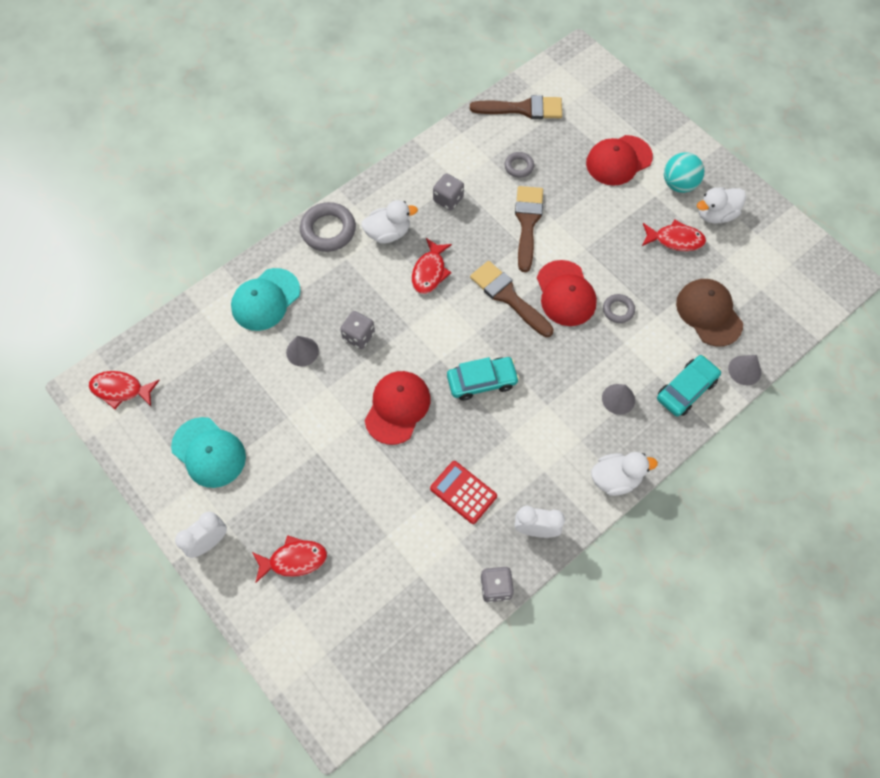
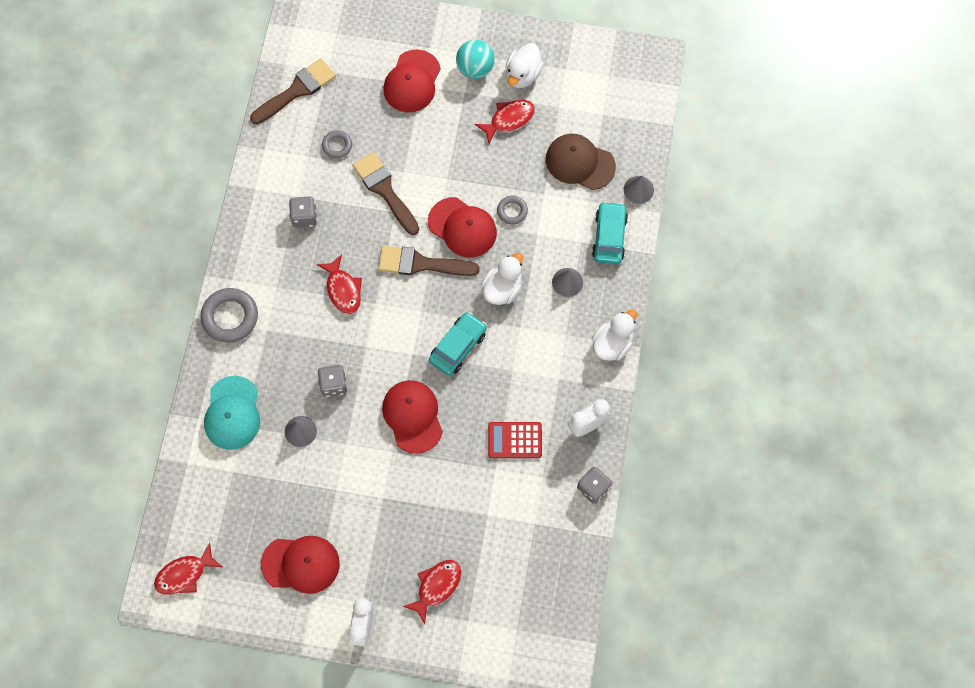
camera: 40 degrees left, 5 degrees up
(209, 452) = (301, 564): turquoise cap -> red cap
(388, 233) = (281, 282): white duck -> white duck (502, 289)

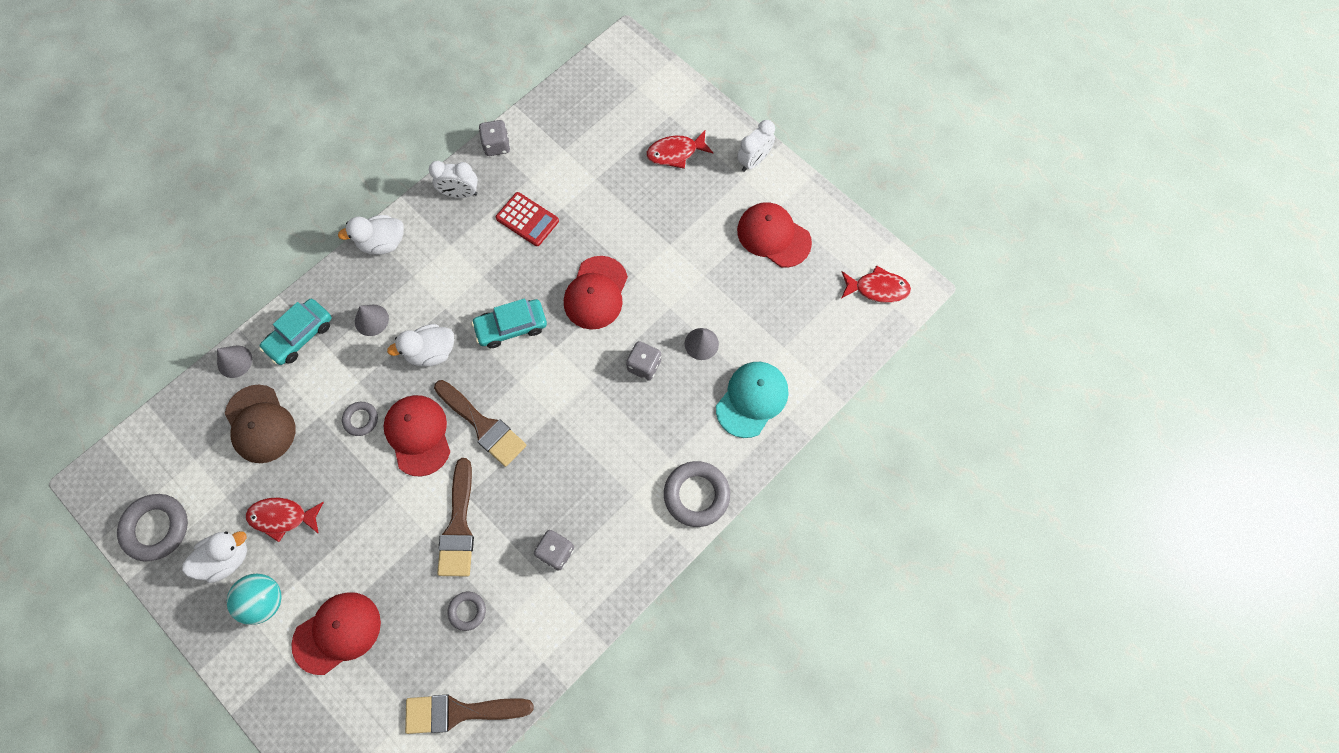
camera: 145 degrees left, 0 degrees up
(343, 290) = (572, 449): red fish -> none
(586, 61) = (156, 528): none -> grey ring

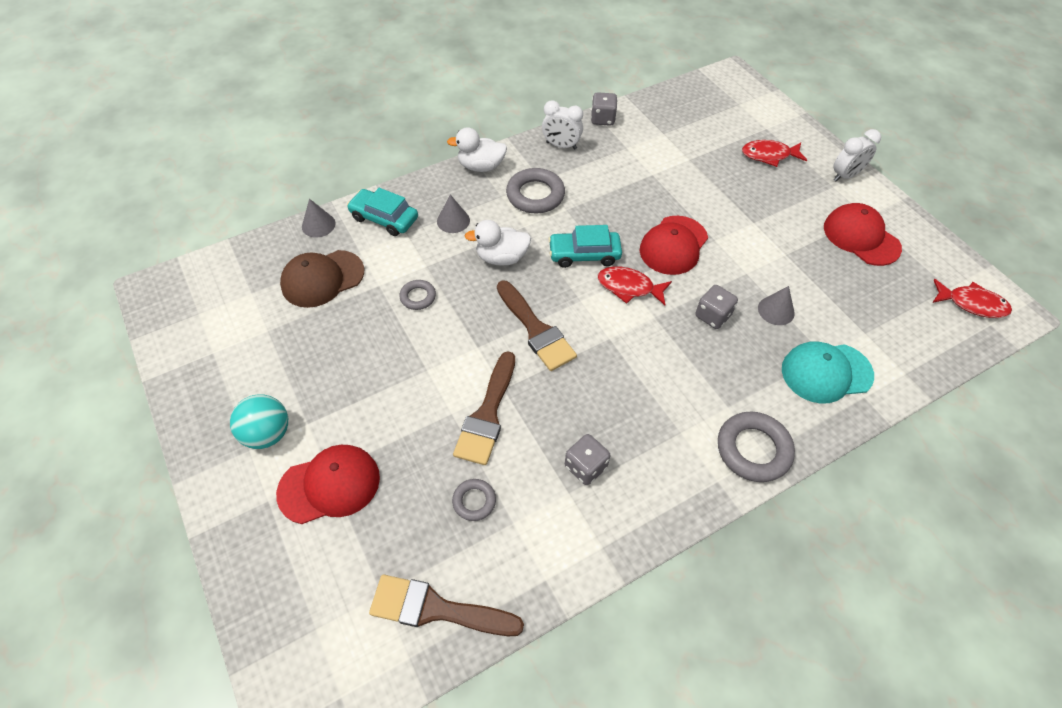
camera: 15 degrees right, 15 degrees down
(156, 528) = (192, 341): grey ring -> grey ring (535, 195)
(227, 558) = (246, 384): white duck -> none
(260, 424) = (322, 279): brown cap -> brown cap turned 75 degrees clockwise
(282, 517) = (314, 362): red fish -> red fish (629, 287)
(300, 335) = (384, 218): turquoise car -> turquoise car turned 60 degrees clockwise
(418, 435) = (469, 323): red cap -> none
(527, 219) = (618, 176): red calculator -> none
(752, 399) = (826, 372): turquoise cap -> turquoise cap turned 150 degrees counterclockwise

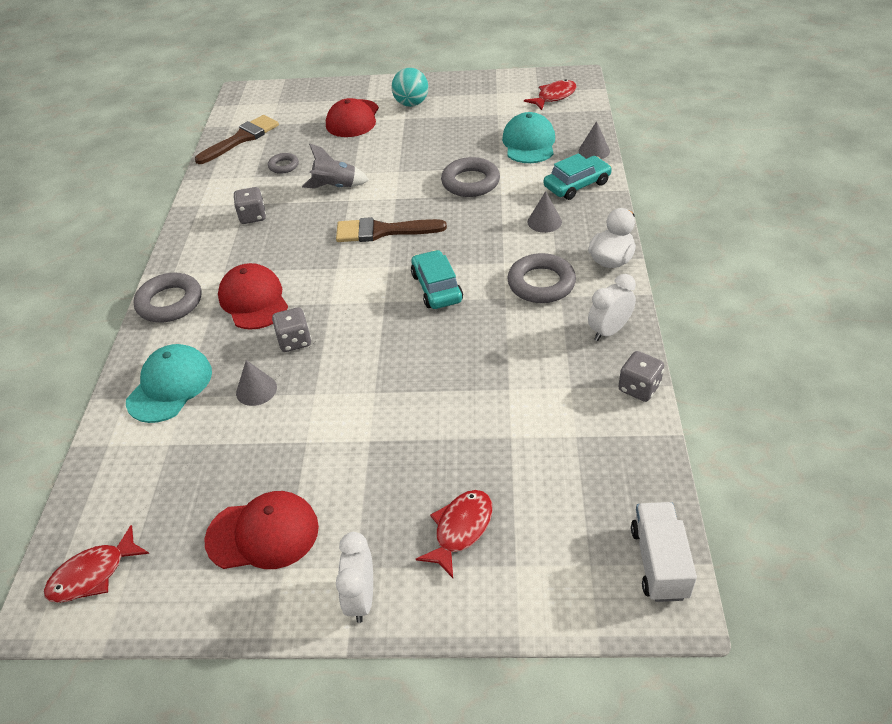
camera: 125 degrees right, 10 degrees down
(322, 279) = (529, 143): brown cap -> turquoise cap
(418, 297) = (470, 182): grey ring -> grey ring, size x1.81
(487, 414) = (335, 187): brown brush -> grey rocket
(501, 258) = (475, 236): white duck -> none
(584, 254) = (436, 288): turquoise car -> turquoise car turned 45 degrees counterclockwise
(629, 287) = (374, 301): red fish -> red fish (554, 96)
(673, 245) = (395, 355): red cap -> red cap (253, 300)
(714, 83) = (659, 562): none -> white truck

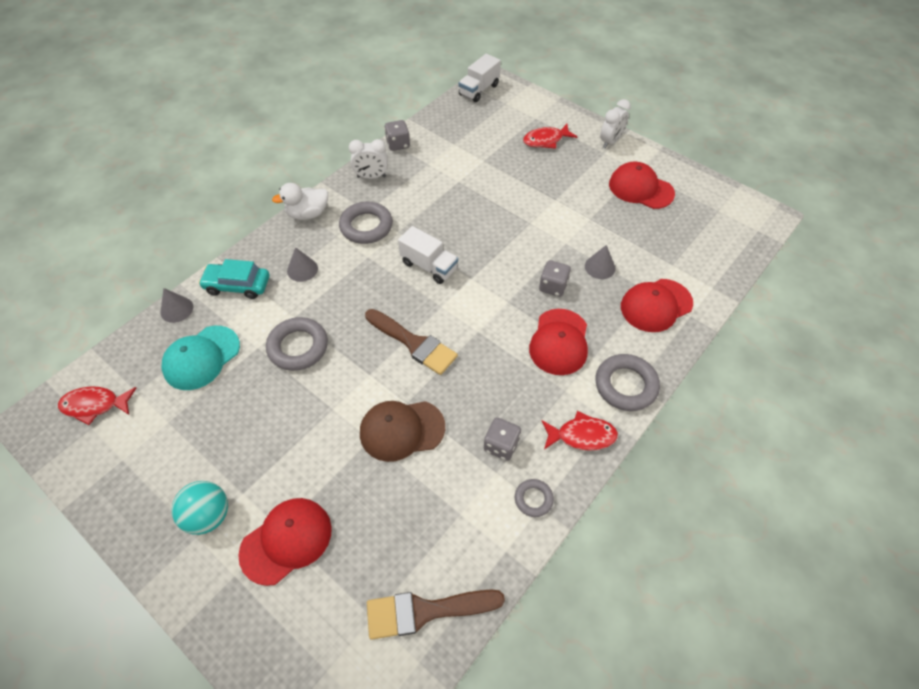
camera: 145 degrees left, 10 degrees up
(93, 574) = (739, 218): red fish -> red fish (582, 436)
(170, 386) = (656, 305): turquoise cap -> red cap
(283, 166) = (420, 508): grey ring -> grey ring (533, 499)
(335, 187) = (401, 430): grey rocket -> brown cap
(436, 288) = (429, 266): turquoise car -> white truck

